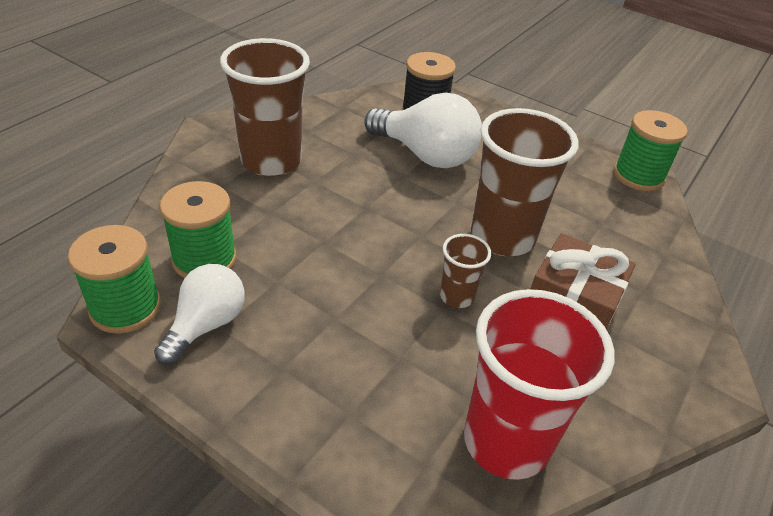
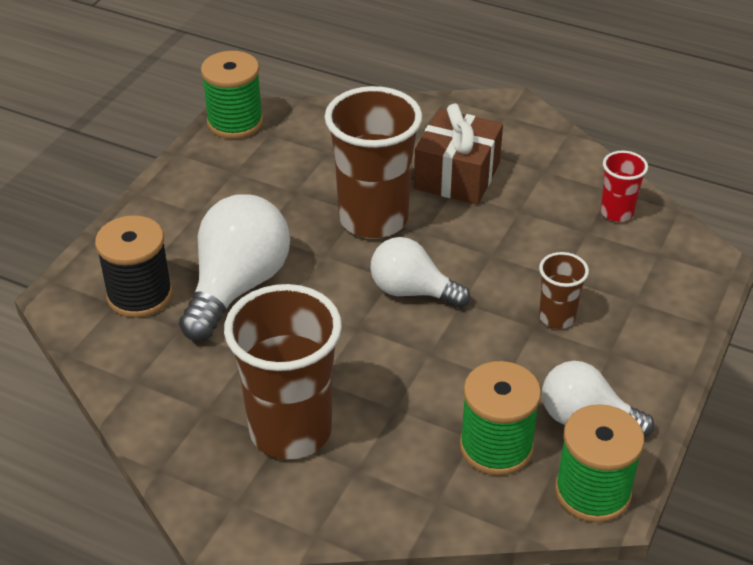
camera: 95 degrees left, 0 degrees up
(401, 244) = (412, 291): none -> white light bulb
(457, 296) = (472, 247): brown cup -> brown cup (557, 317)
(506, 442) = (616, 212): red cup -> red cup, size x0.48

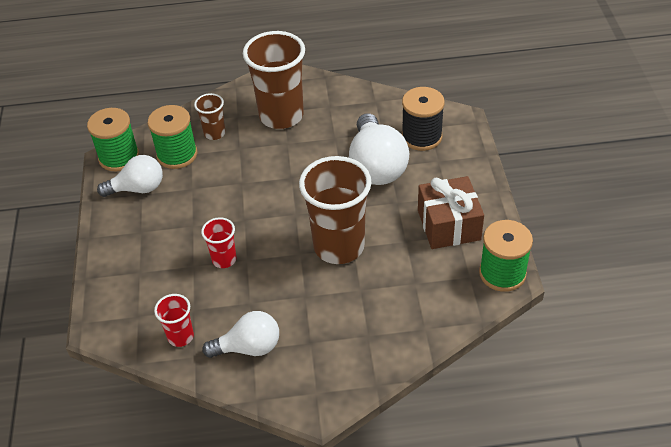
camera: 150 degrees right, 5 degrees up
(412, 291) = (277, 211): white light bulb -> white light bulb (249, 347)
(457, 176) = (311, 310): brown gift -> brown gift (449, 225)
(519, 266) = (224, 259): none -> red cup
(557, 317) = (182, 237): brown cup -> brown cup (214, 133)

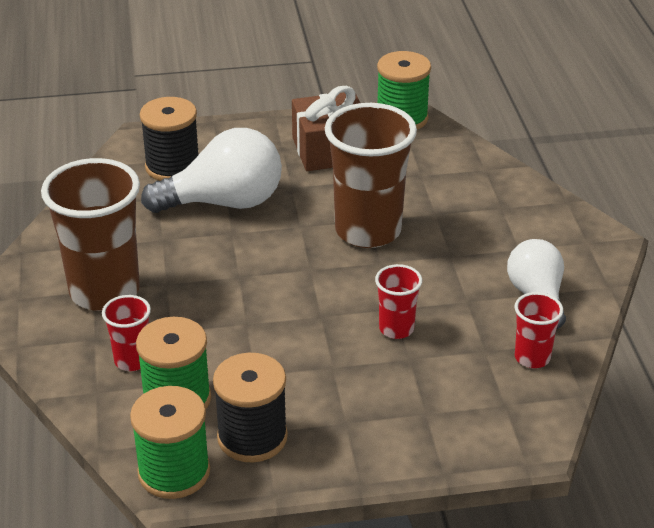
camera: 95 degrees left, 10 degrees down
(138, 188) = (252, 437): white light bulb -> black spool
(214, 133) = (132, 360): brown cup -> red cup

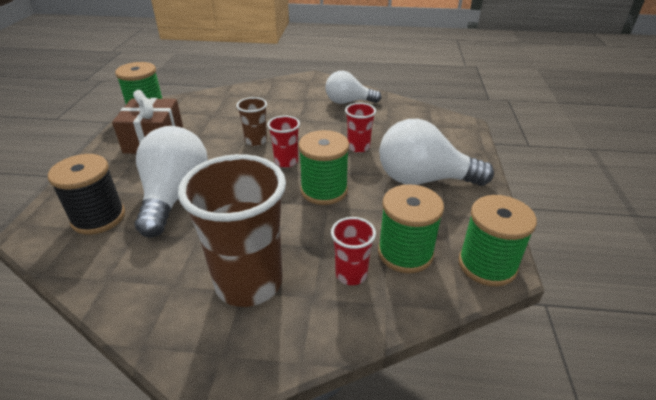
camera: 75 degrees left, 0 degrees up
(252, 437) = (451, 220): black spool -> none
(276, 314) = (324, 190): none -> green spool
(337, 404) = (423, 179): none -> white light bulb
(368, 230) = (256, 141): brown cup -> brown cup, size x0.48
(532, 358) = (397, 112): red cup -> red cup (286, 162)

